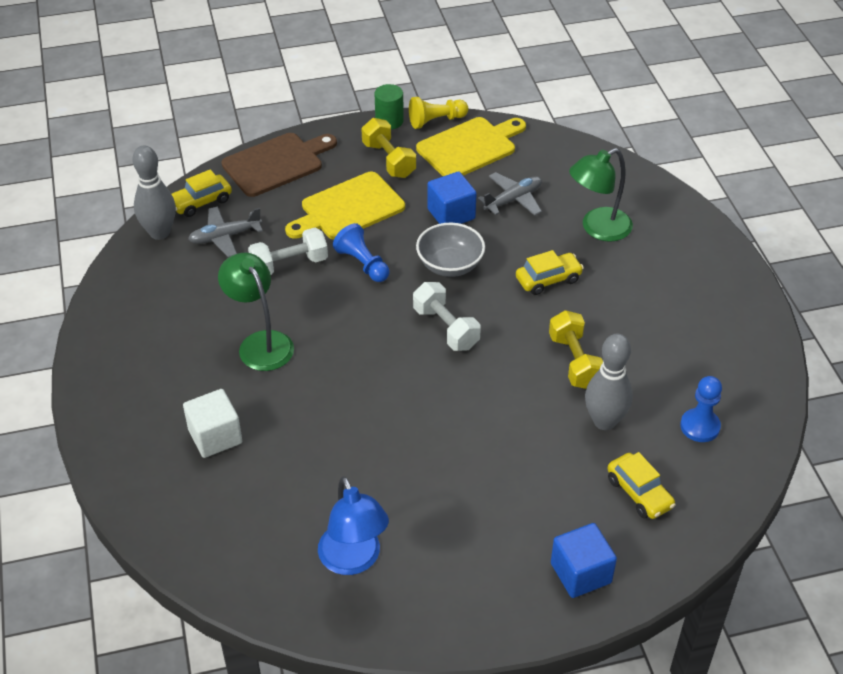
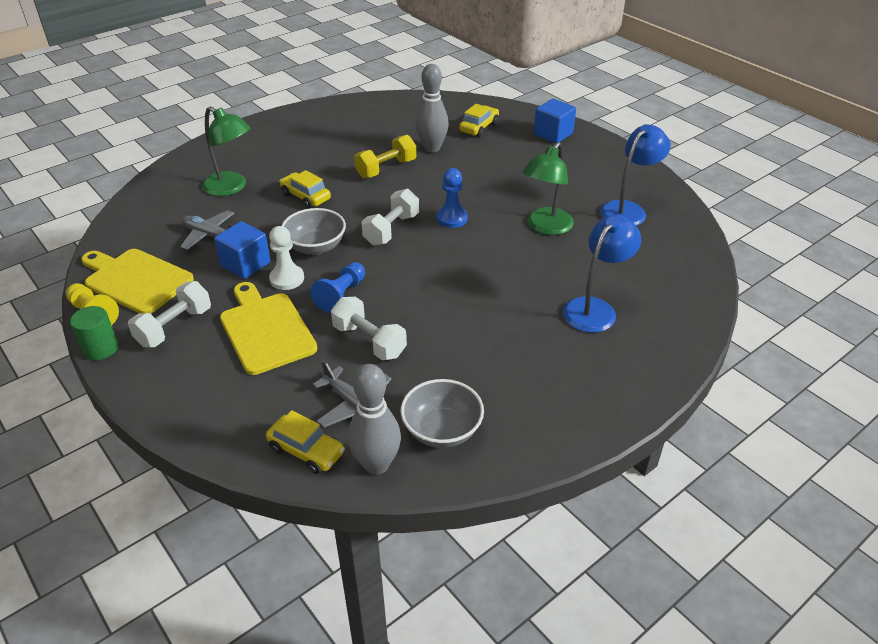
camera: 115 degrees left, 5 degrees down
(160, 276) = (442, 430): none -> grey bowl
(215, 436) = (595, 308): white cube -> blue lamp
(260, 343) = (479, 322): green lamp -> green lamp (545, 227)
(276, 163) = (209, 412): brown cutting board -> none
(348, 208) = (266, 330): yellow cutting board -> yellow cutting board turned 150 degrees counterclockwise
(388, 160) = (174, 327): yellow dumbbell -> white dumbbell
(411, 235) = (287, 279): none -> white pawn
(700, 426) = (410, 118): blue pawn -> blue pawn (452, 218)

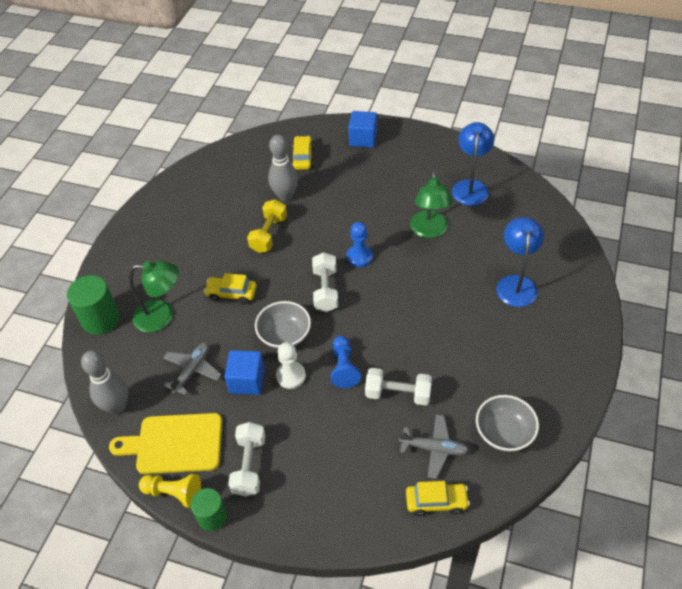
camera: 30 degrees left, 10 degrees up
(183, 169) = (101, 319): none -> green cylinder
(210, 236) = (192, 370): grey plane -> grey plane turned 120 degrees clockwise
(266, 330) = (318, 427): yellow cutting board -> none
(376, 464) = (487, 482): grey bowling pin -> grey bowling pin (117, 406)

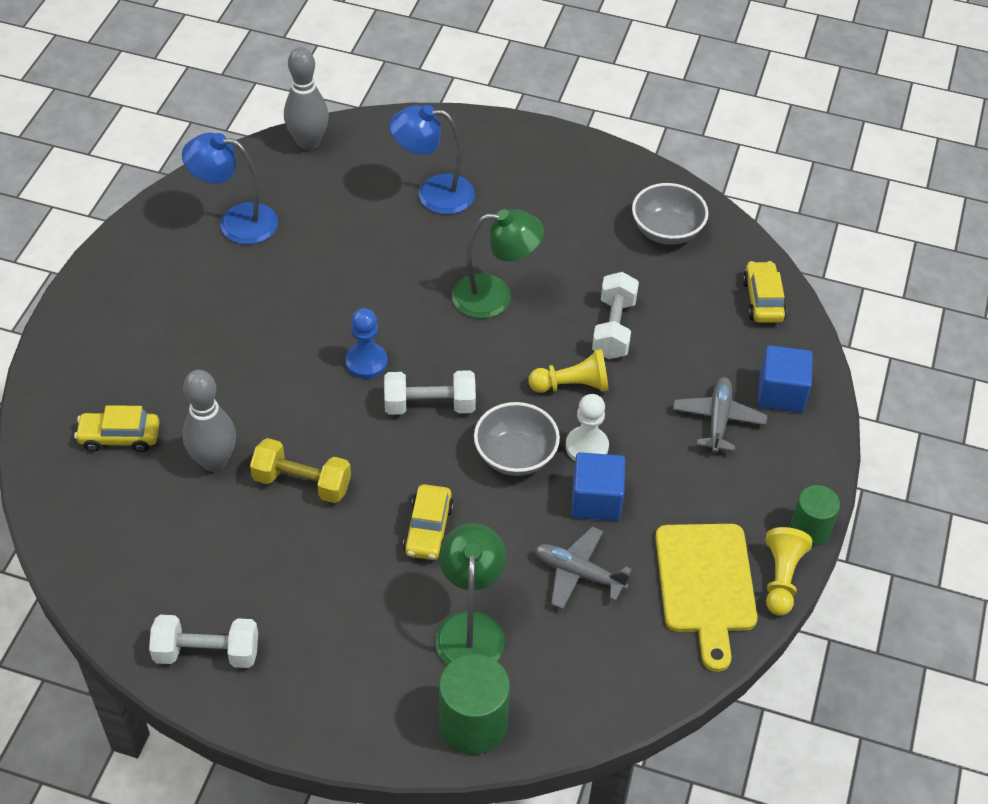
camera: 95 degrees left, 0 degrees up
(117, 406) = (646, 672): grey bowling pin -> grey bowling pin (308, 142)
(249, 465) = (732, 491): white dumbbell -> white dumbbell (207, 652)
(344, 367) = (572, 385): blue pawn -> yellow pawn
(363, 139) = (90, 350): blue cube -> blue cube (781, 393)
(429, 231) = (323, 276): green lamp -> green lamp (495, 296)
(434, 449) = (692, 297): grey plane -> grey plane (718, 420)

